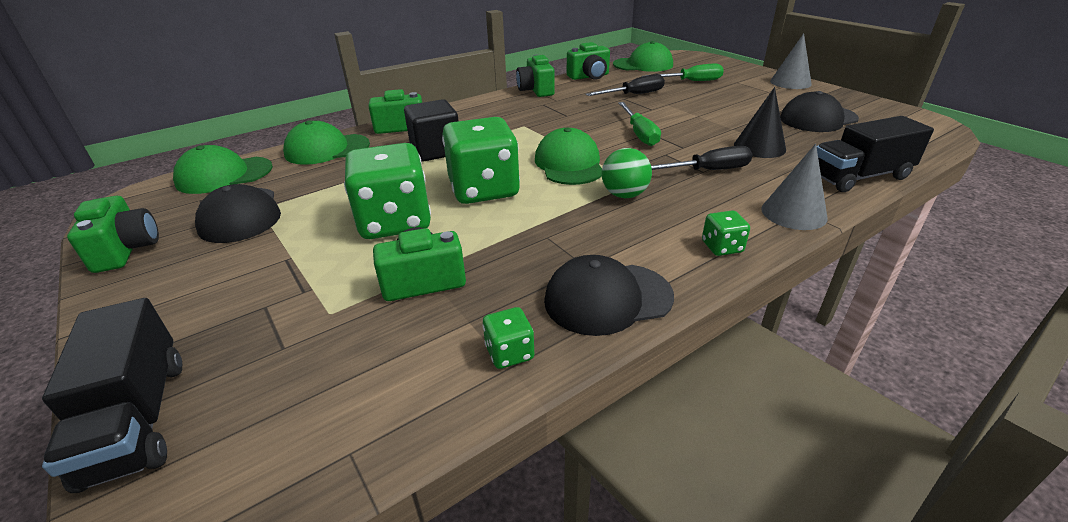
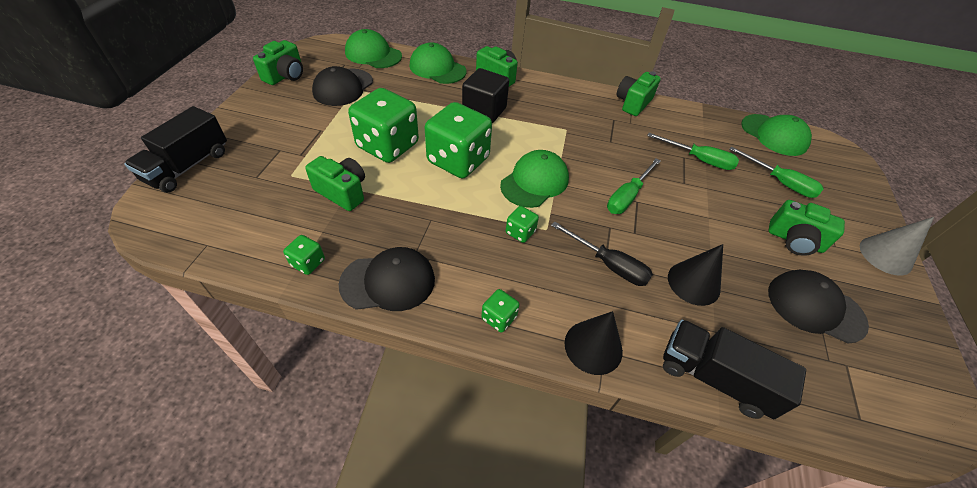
camera: 45 degrees right, 15 degrees up
(589, 76) = (700, 117): green camera -> green camera (794, 240)
(607, 298) = (388, 281): black cap -> black cap turned 135 degrees clockwise
(624, 195) = (520, 232): green ball -> green dice
(634, 95) = (699, 159): black screwdriver -> green screwdriver
(793, 213) = (593, 347): grey cone -> black cone

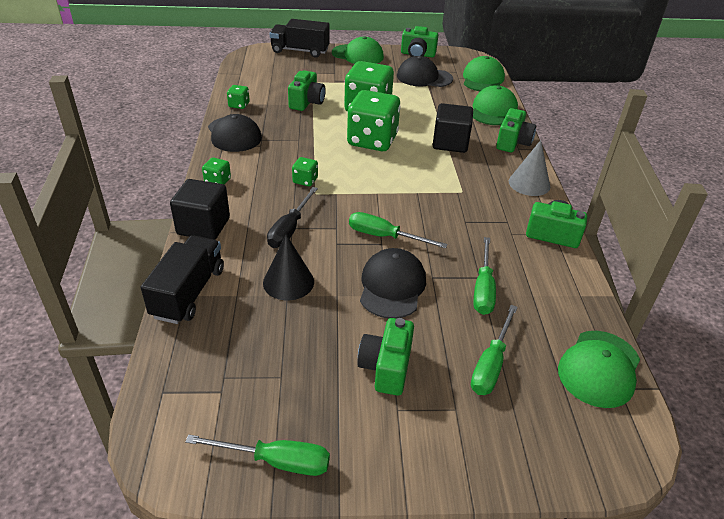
camera: 75 degrees right, 10 degrees down
(534, 182) = (370, 181): green cap -> green cap (358, 55)
(593, 347) = (203, 226): black cone -> black cube
(815, 307) = (289, 374): black cap -> black cap (392, 286)
(885, 255) = (405, 465): grey cone -> grey cone (529, 183)
(909, 335) = (276, 461): none -> green screwdriver

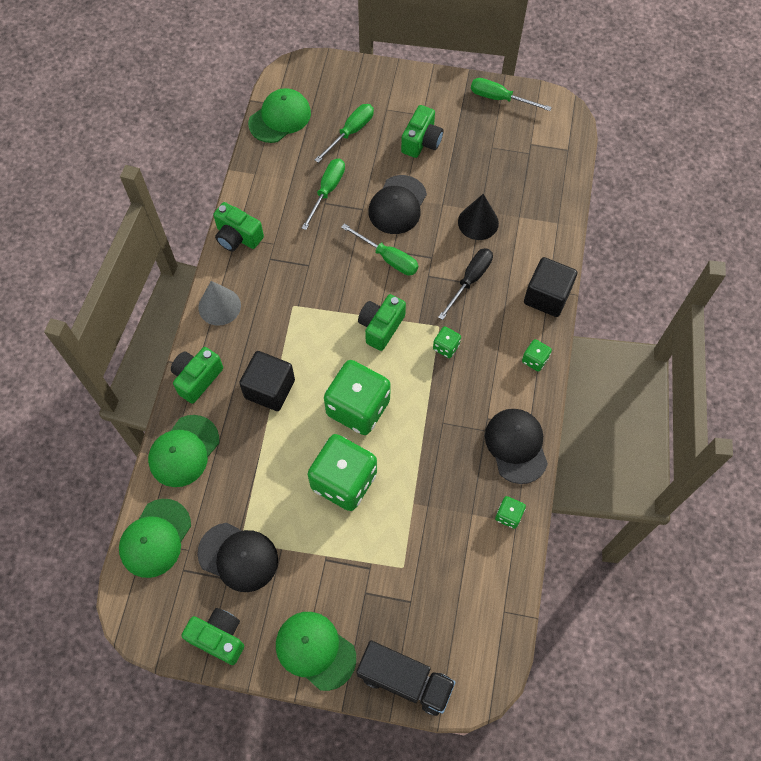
camera: 165 degrees left, 25 degrees up
(189, 293) = (555, 224): black truck -> none
(307, 102) = (419, 509): green camera -> green camera (381, 327)

